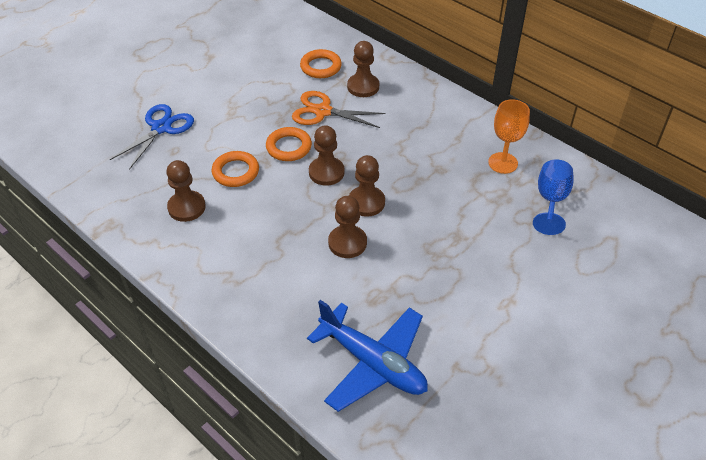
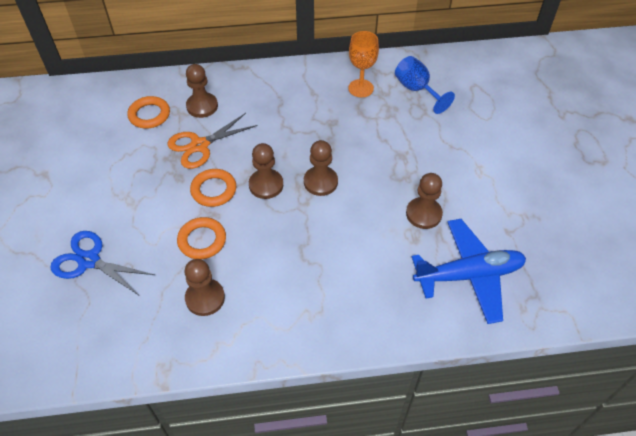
camera: 50 degrees left, 5 degrees up
(161, 128) = (89, 261): blue scissors -> blue scissors turned 45 degrees counterclockwise
(347, 243) = (348, 218): brown pawn -> brown pawn (423, 214)

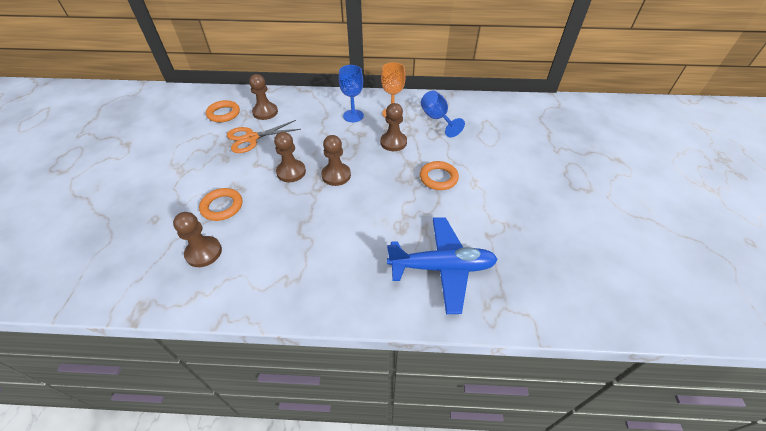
camera: 10 degrees right, 5 degrees down
(89, 261) = (126, 209): blue scissors -> none
(213, 190) = (248, 170): orange ring -> orange ring (438, 178)
(314, 98) = (353, 116): none -> blue goblet
(423, 214) = (415, 211): brown pawn -> brown pawn (393, 142)

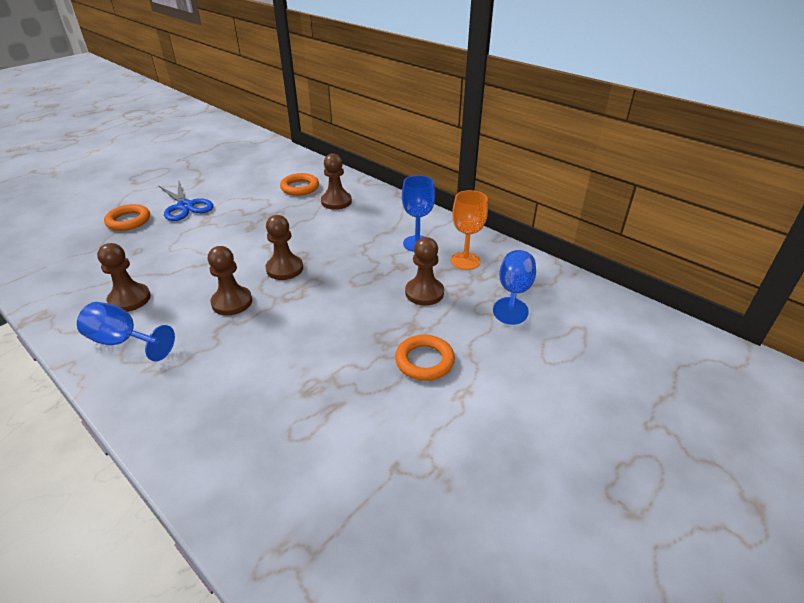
camera: 40 degrees right, 10 degrees down
(145, 168) = (185, 206): none -> blue scissors
(222, 206) = (192, 268): orange ring -> orange ring (128, 221)
(244, 279) = (123, 342): none -> blue goblet
(251, 138) = (293, 220): orange scissors -> none
(336, 175) = (320, 295): brown pawn -> brown pawn (232, 302)
(442, 268) = (292, 463): blue plane -> none

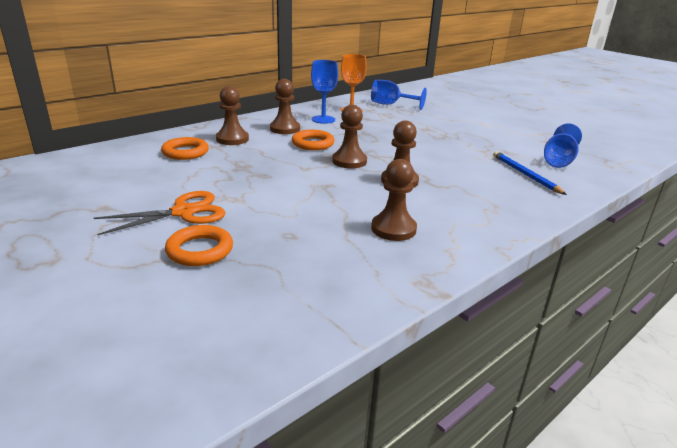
camera: 85 degrees left, 10 degrees down
(123, 342) = (462, 224): blue goblet -> blue goblet (558, 161)
(185, 206) = (183, 212): blue scissors -> orange scissors
(244, 413) = (525, 174): none -> blue pencil
(424, 293) = (389, 123): brown pawn -> brown pawn (285, 129)
(424, 361) = (459, 129): orange ring -> orange ring (313, 143)

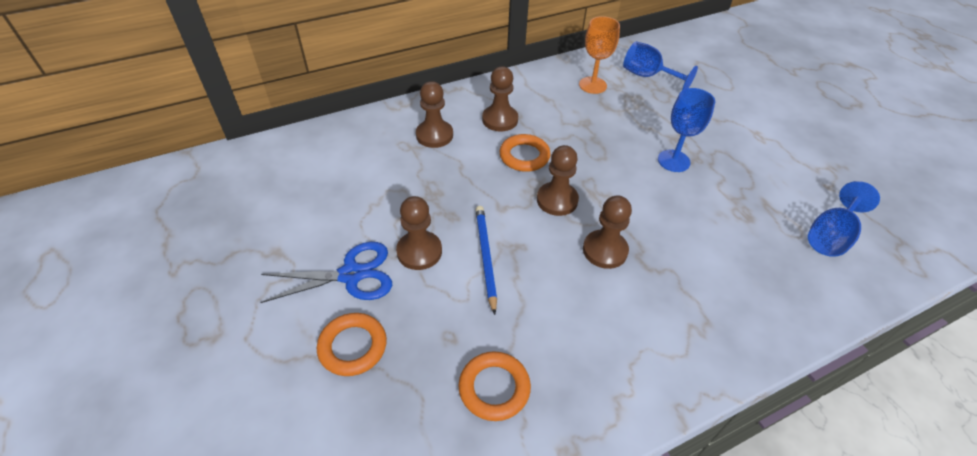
camera: 15 degrees right, 20 degrees up
(183, 212) = (351, 275): orange scissors -> blue scissors
(185, 152) = (377, 157): orange ring -> orange ring (494, 388)
(323, 119) = (551, 103): blue goblet -> blue goblet (673, 161)
(393, 229) = (567, 346): brown pawn -> brown pawn (419, 251)
(525, 174) = (771, 261): blue pencil -> blue pencil (485, 257)

